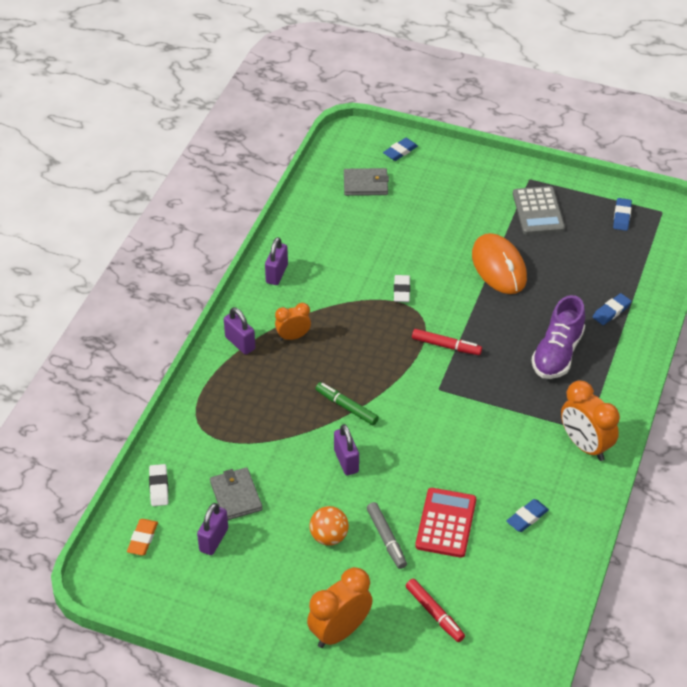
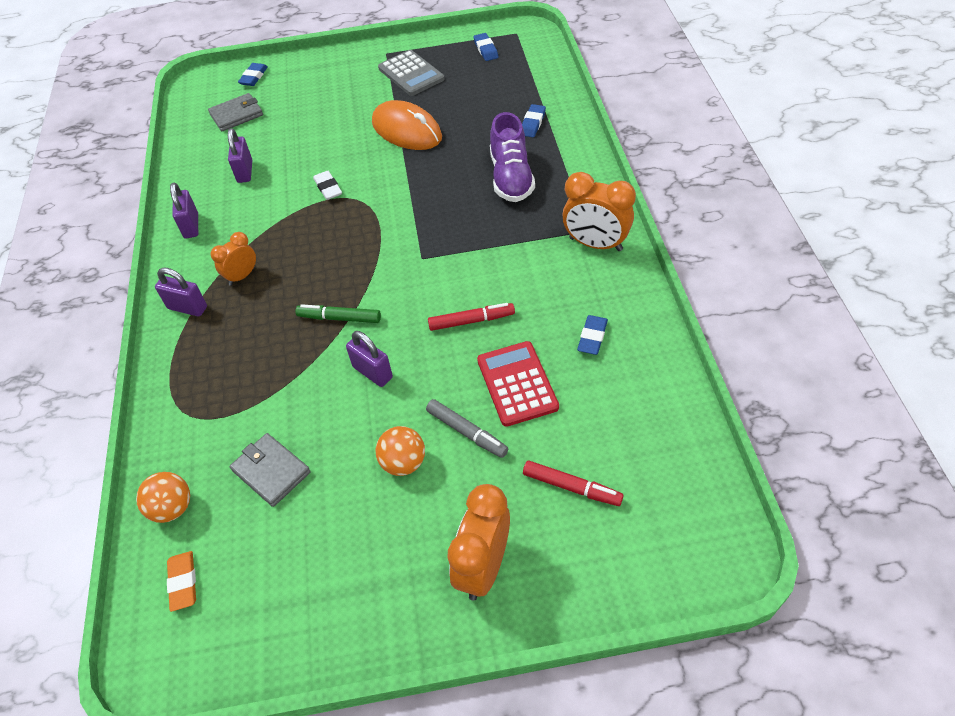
camera: 25 degrees left, 5 degrees up
(159, 487) = (172, 508): white eraser -> orange ball
(213, 540) = (272, 536): purple padlock -> purple padlock (245, 172)
(446, 346) = (403, 216): red marker -> red marker (471, 321)

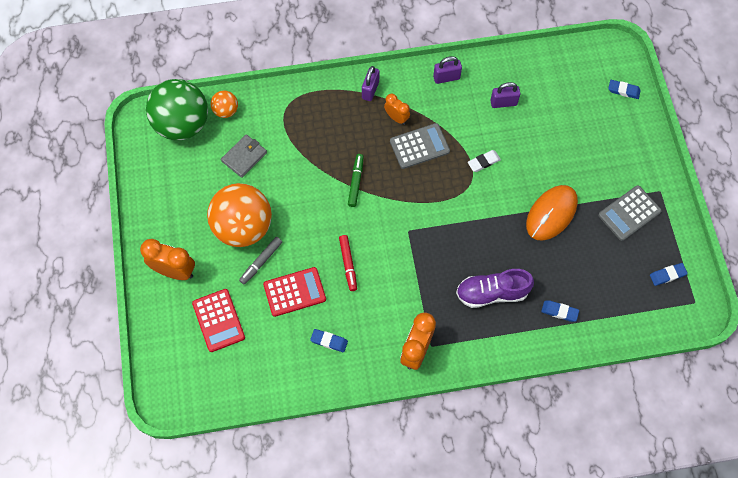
camera: 85 degrees right, 15 degrees up
(183, 582) = (182, 124): orange eraser -> green ball
(236, 115) = (572, 86): grey wallet -> none
(293, 250) = (419, 146): none -> grey calculator
(372, 372) = (310, 205): purple padlock -> none
(403, 463) = (243, 227): orange ball -> orange ball, size x2.19
(571, 487) = (218, 320): red marker -> red calculator

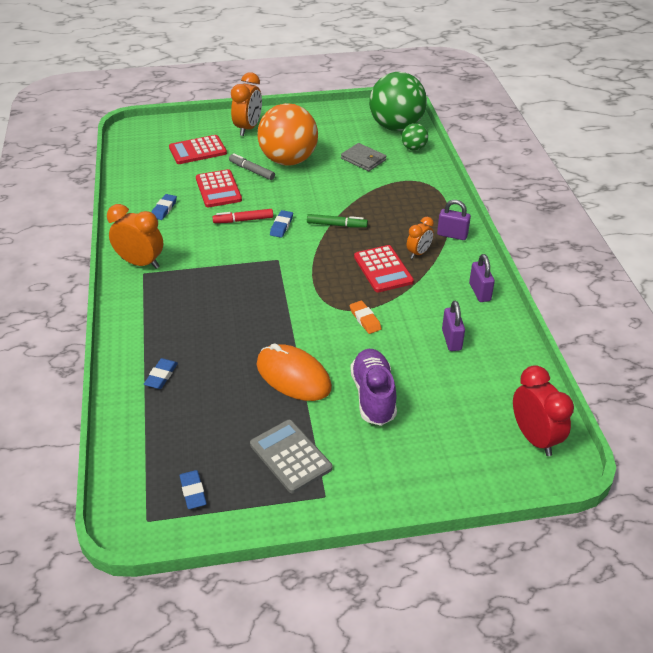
camera: 90 degrees right, 25 degrees down
(226, 111) = (413, 148): orange ball -> green ball
(419, 146) = (383, 269): grey calculator -> red calculator
(483, 162) = (365, 319): white eraser -> orange eraser
(492, 293) = (195, 320): purple shoe -> purple shoe (373, 396)
(595, 62) = (534, 438): none -> red clock
(623, 90) = (491, 467): blue eraser -> blue eraser (281, 226)

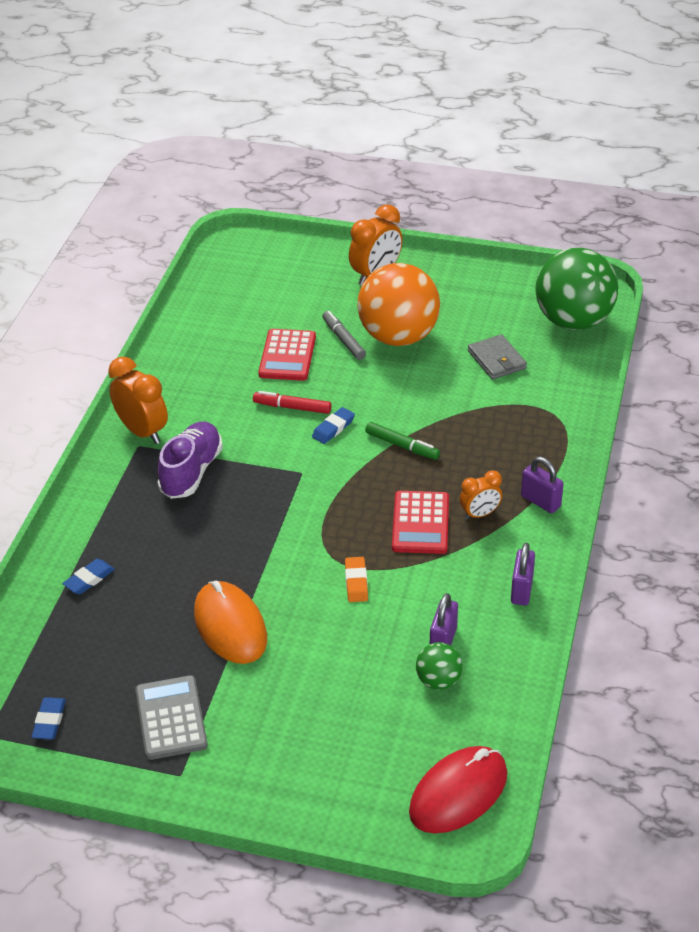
camera: 25 degrees right, 0 degrees up
(164, 209) = (208, 366): blue eraser -> none
(197, 150) = (294, 293): red calculator -> none
(373, 396) = (305, 679): purple shoe -> purple shoe (191, 472)
(413, 148) = (575, 360): green ball -> green ball (438, 680)
(534, 438) = (458, 793): red clock -> red mouse

